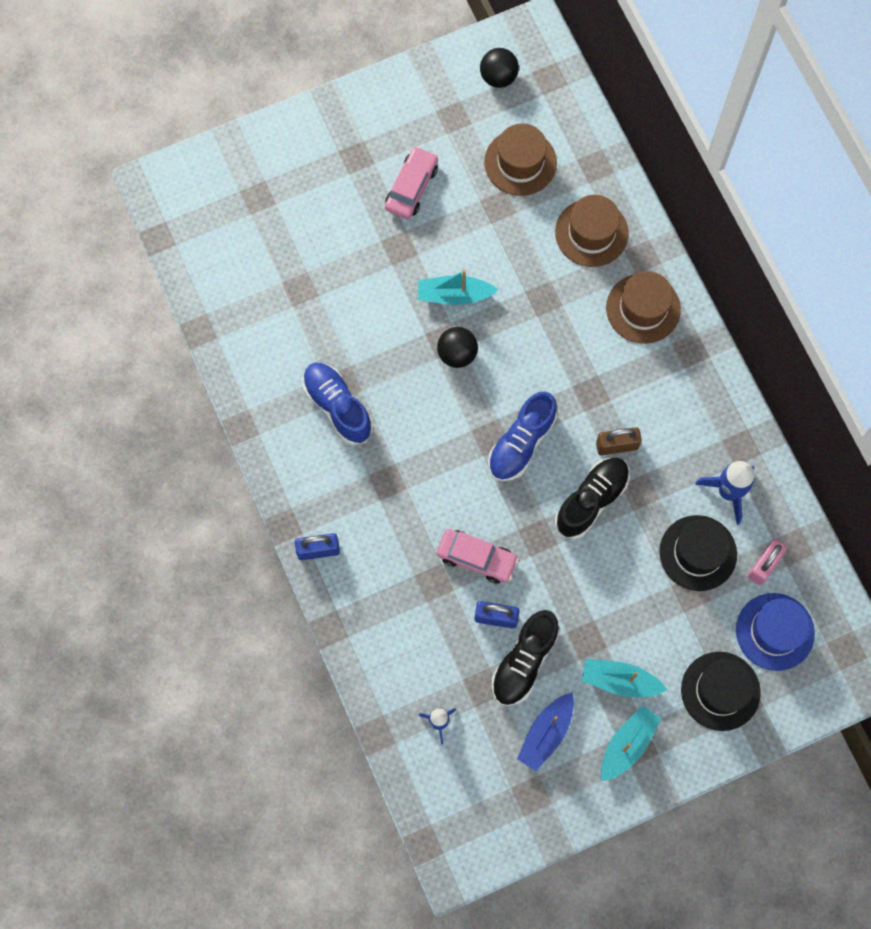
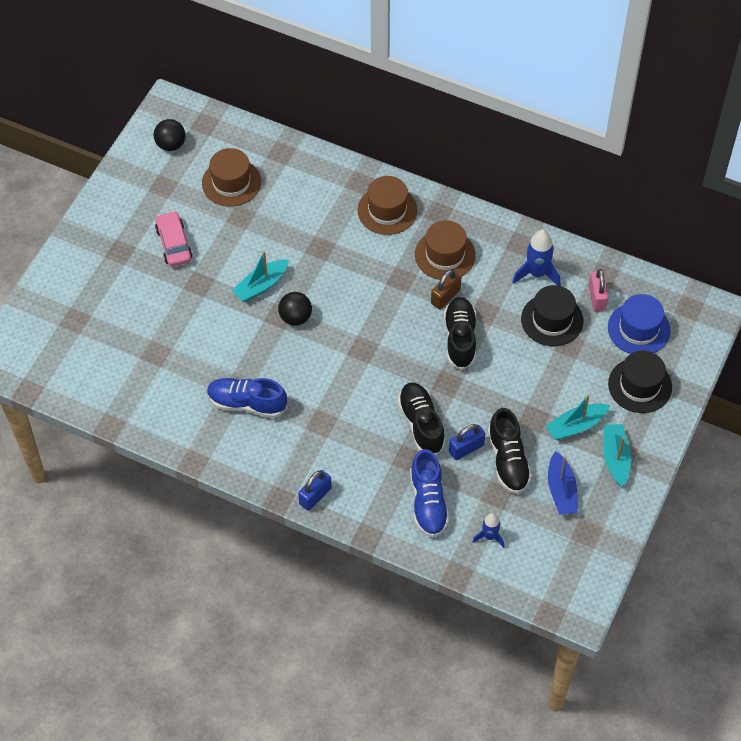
camera: 40 degrees left, 15 degrees down
(476, 558) = (421, 424): pink car -> black shoe
(521, 443) = (385, 338): blue shoe -> blue shoe (428, 502)
(591, 233) = (314, 191): brown hat -> brown hat (445, 255)

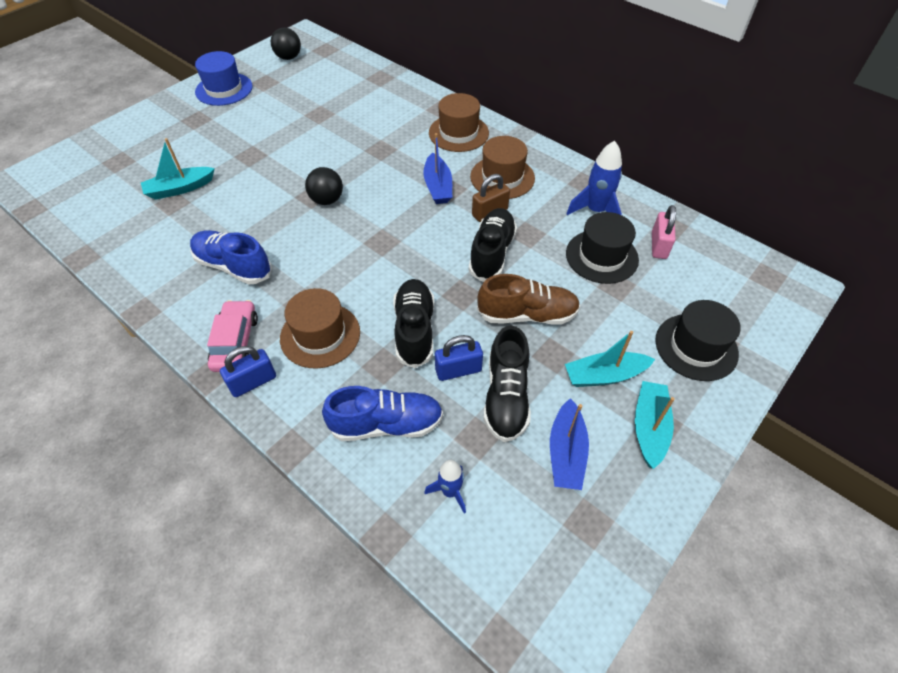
camera: 15 degrees right, 5 degrees down
(174, 244) = (247, 122): pink car -> pink car (236, 342)
(231, 182) = (325, 90): brown hat -> brown hat (320, 335)
(261, 285) = (308, 168): turquoise boat -> turquoise boat (180, 189)
(390, 279) = (438, 186): none -> blue boat
(428, 502) = (386, 424): blue shoe -> blue shoe turned 105 degrees counterclockwise
(505, 389) = (527, 315): none -> brown shoe
(638, 329) = (703, 286): blue hat -> blue hat (224, 89)

